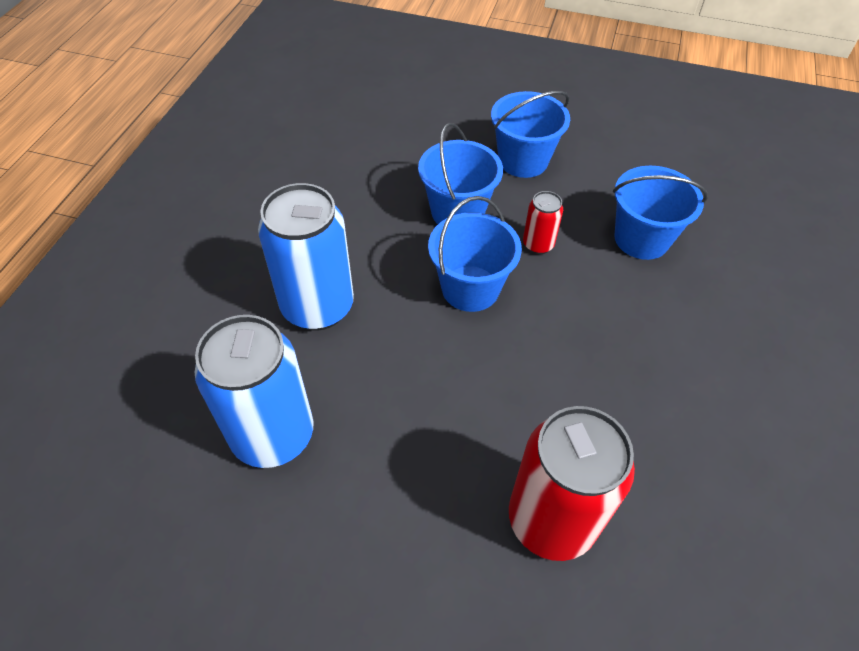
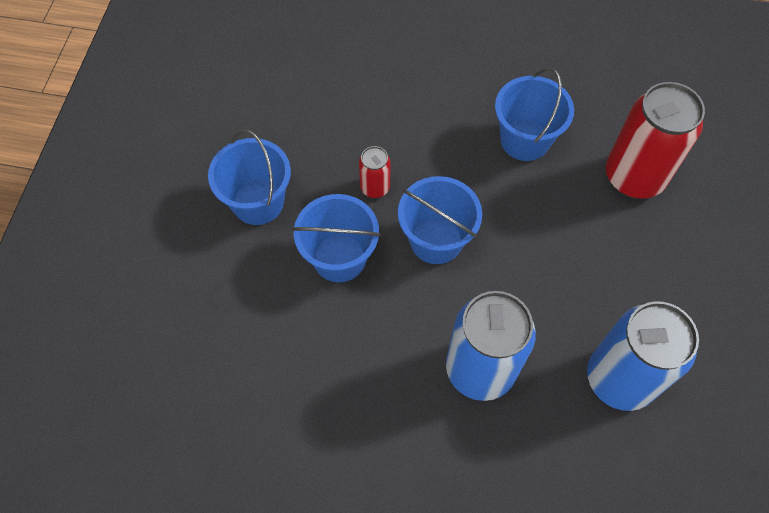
camera: 95 degrees left, 10 degrees up
(641, 239) = (357, 108): blue bucket -> blue bucket (525, 140)

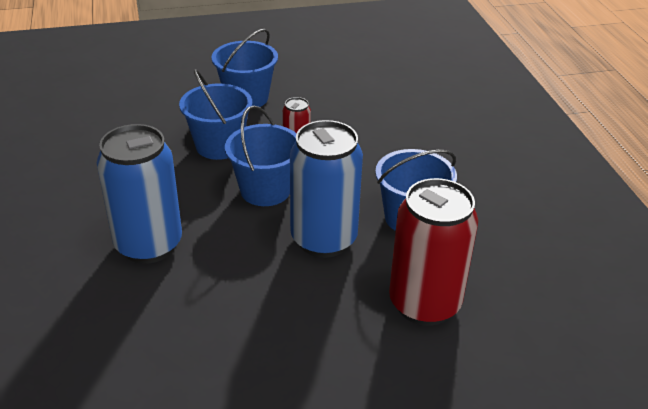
camera: 65 degrees right, 25 degrees down
(619, 379) = (175, 342): blue can -> blue can (323, 239)

